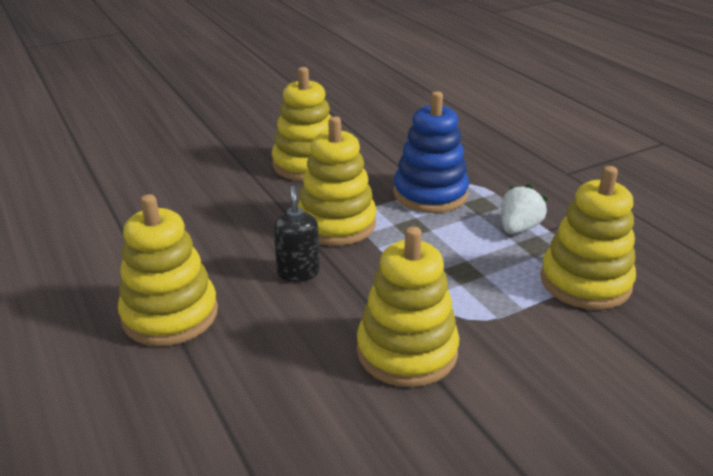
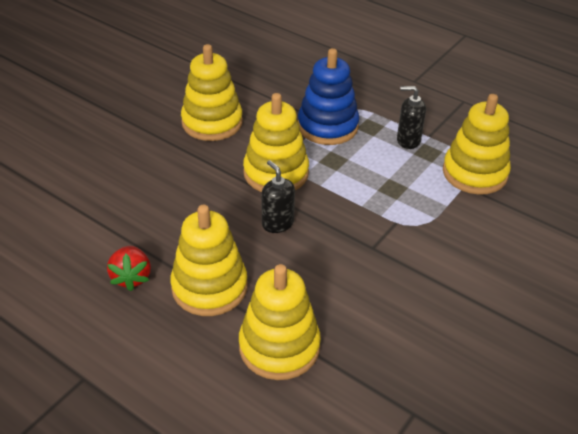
camera: 25 degrees left, 10 degrees up
(101, 282) = (131, 277): none -> red strawberry
(407, 351) = (394, 261): yellow stacking toy -> yellow stacking toy (279, 347)
(518, 228) = (408, 140): white strawberry -> black soap dispenser

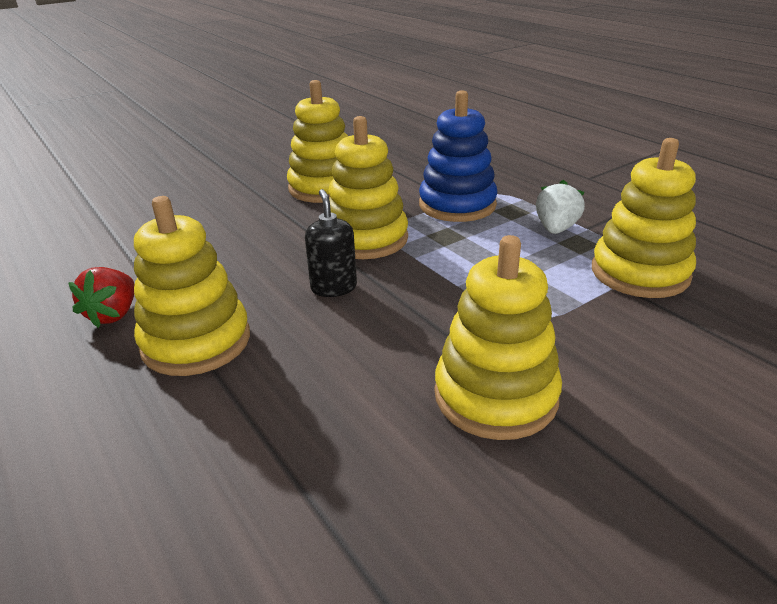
camera: 20 degrees right, 10 degrees down
(279, 347) = (232, 435): yellow stacking toy -> yellow stacking toy (495, 396)
(408, 140) = (556, 229): black soap dispenser -> white strawberry

